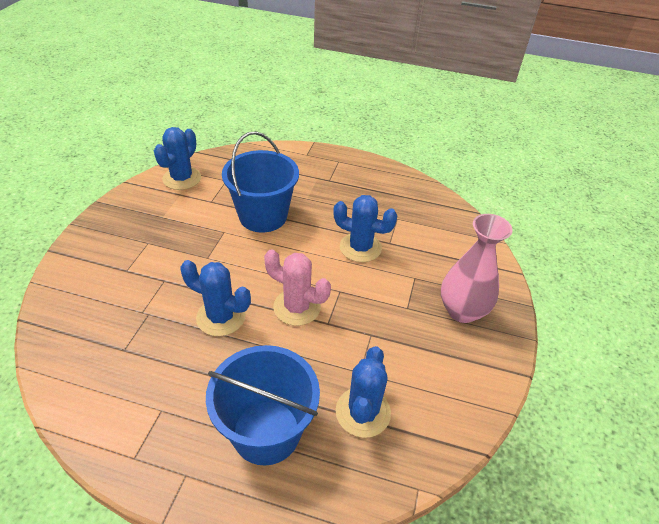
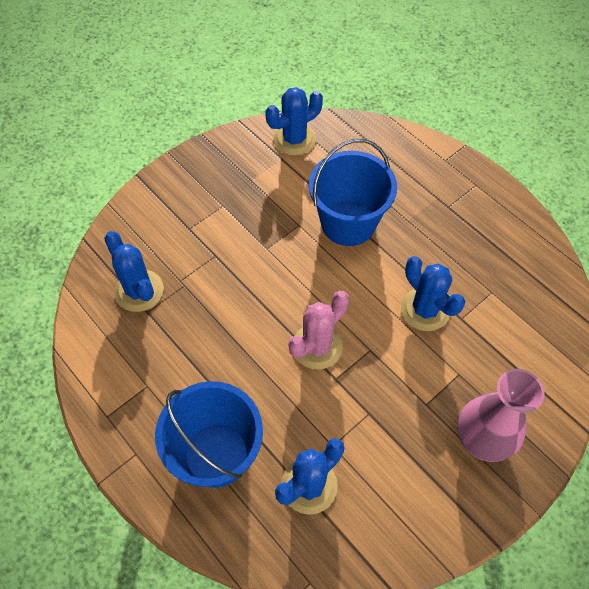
camera: 35 degrees right, 15 degrees up
(221, 317) = (242, 321): blue cactus -> blue cactus (139, 291)
(297, 307) = (317, 346): pink cactus -> pink cactus turned 75 degrees clockwise

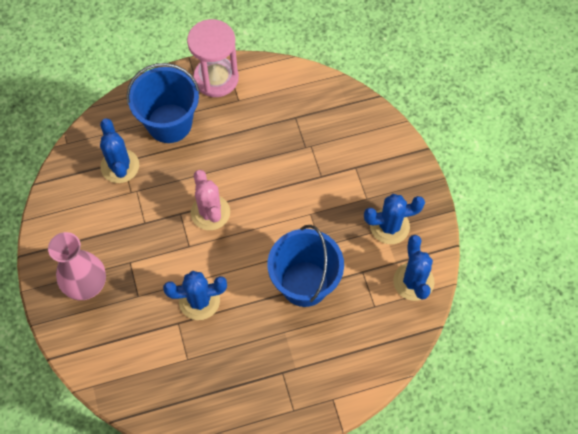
camera: 115 degrees right, 5 degrees up
(123, 428) = (216, 78): none -> pink hourglass
(139, 291) = (315, 117): blue cactus -> blue cactus (389, 226)

